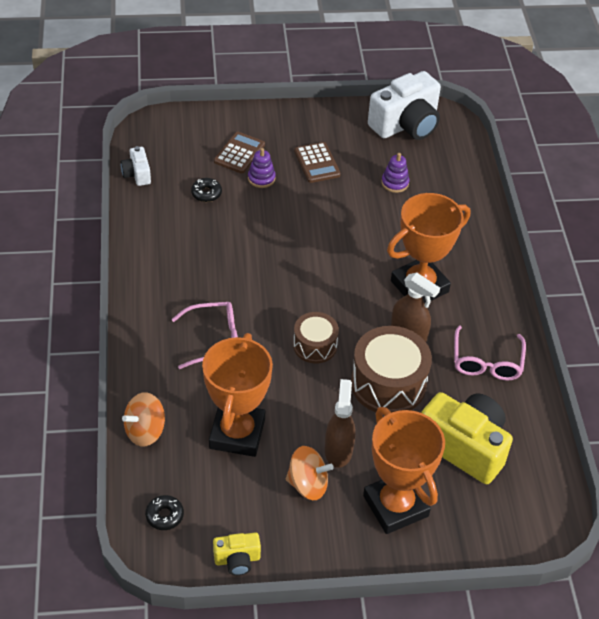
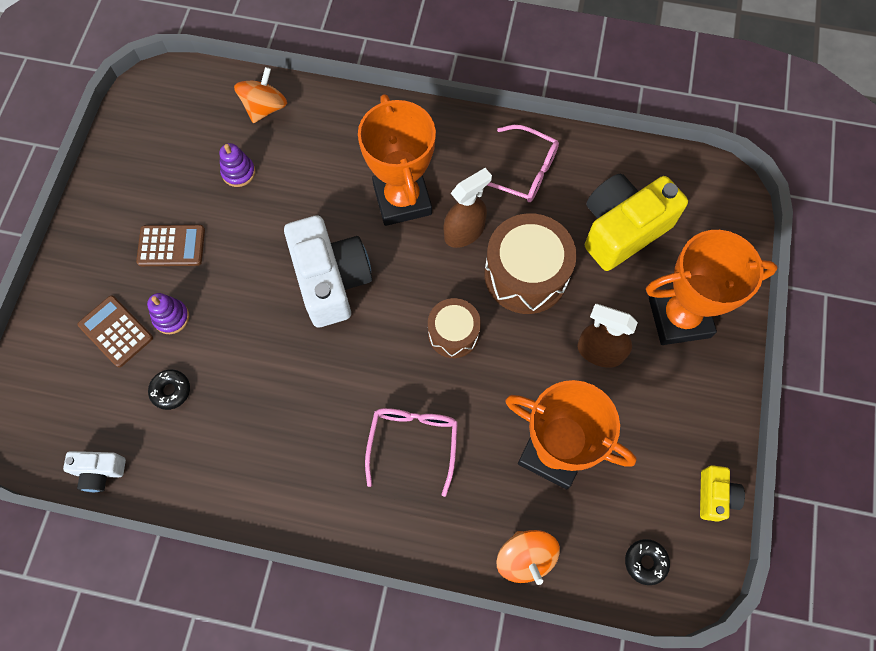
camera: 70 degrees left, 20 degrees up
(308, 484) = (636, 396): orange spinning top -> orange spinning top (265, 107)
(406, 124) = (148, 129): white camera -> white camera (331, 280)

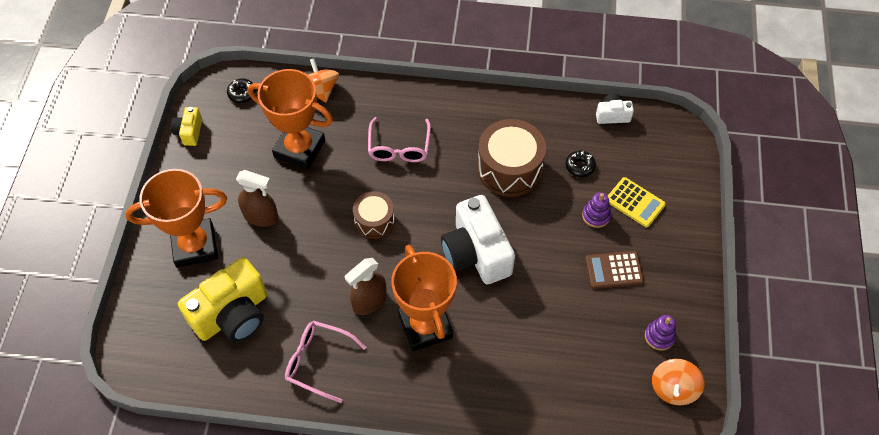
camera: 175 degrees right, 10 degrees down
(116, 331) = (635, 202): brown calculator -> yellow calculator
(238, 172) = (575, 339): purple stacking toy -> purple stacking toy (659, 336)
(265, 107) = (567, 408): orange spinning top -> orange spinning top (673, 388)
(526, 274) = (317, 270): brown drum -> brown drum (509, 168)

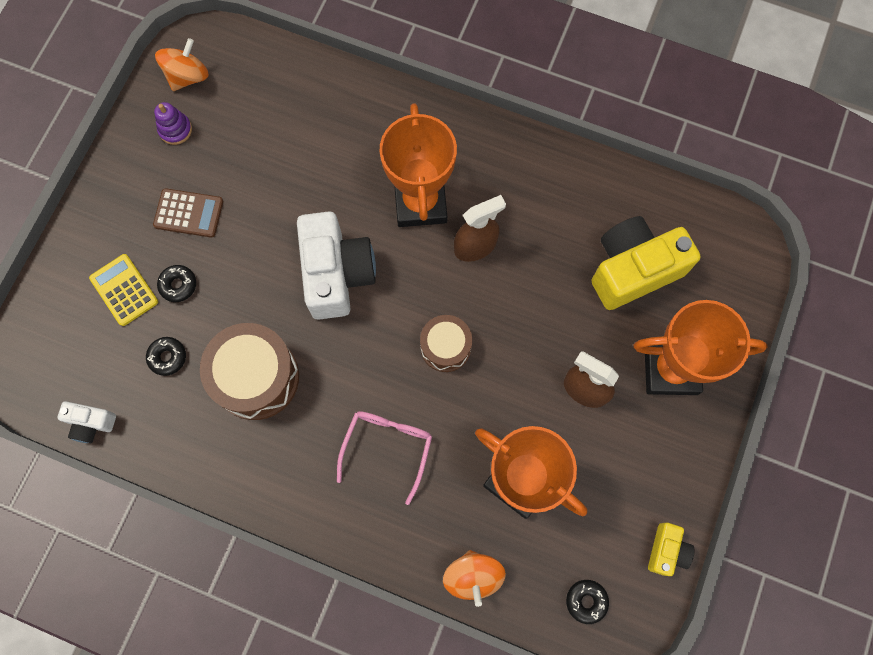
camera: 165 degrees left, 15 degrees up
(318, 361) = (546, 193): pink glasses -> none
(596, 215) = (178, 285): purple stacking toy -> black donut

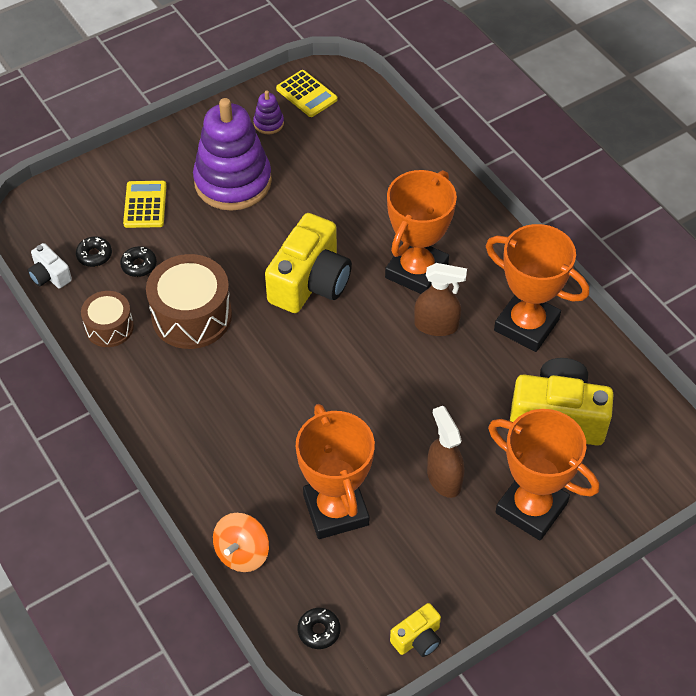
camera: 35 degrees right, 20 degrees down
(178, 285) = (186, 223): black donut -> black donut (94, 255)
(188, 76) = (306, 94): orange spinning top -> yellow calculator
(189, 213) = (233, 182): brown calculator -> purple stacking toy
(336, 274) = (310, 282): white camera -> yellow camera
(387, 447) = (250, 422): pink glasses -> none
(445, 347) = (354, 381): brown drum -> brown drum (109, 327)
(548, 197) = (526, 325): none -> orange trophy

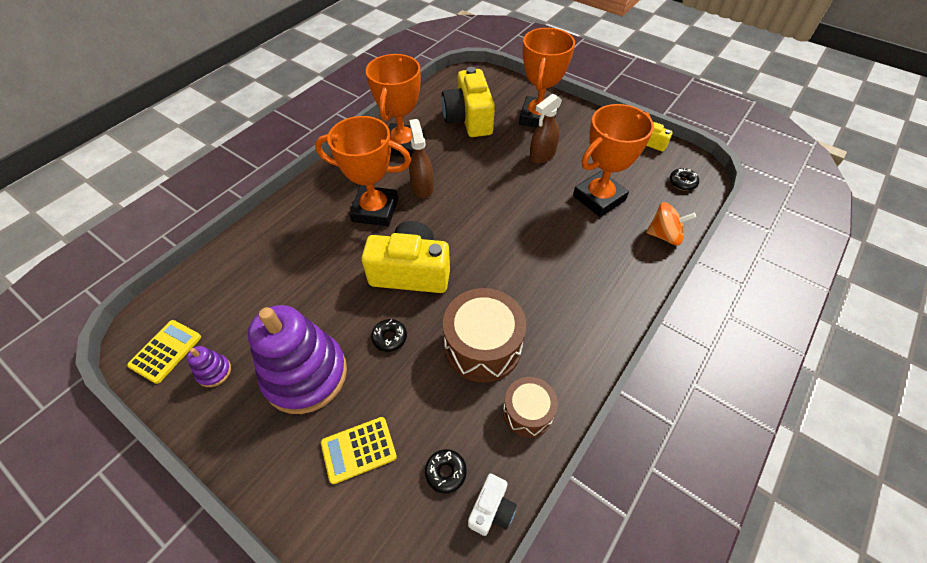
camera: 110 degrees left, 0 degrees up
(139, 265) = (442, 419): black donut -> black donut (389, 337)

